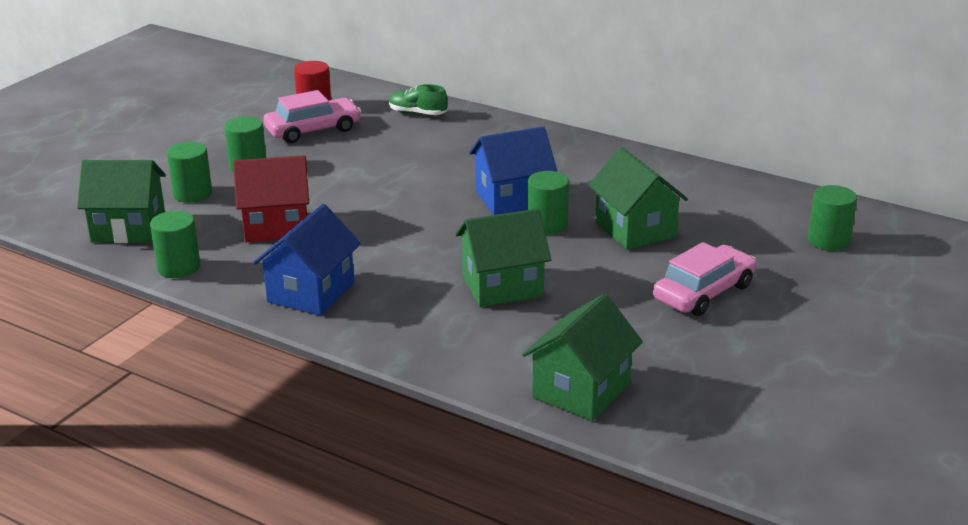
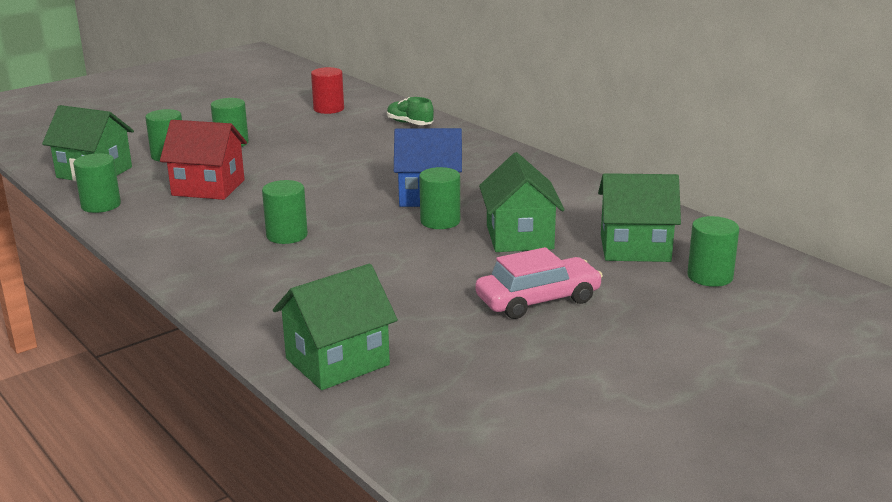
camera: 20 degrees right, 5 degrees down
(311, 292) = (183, 240): blue house -> none
(313, 130) = (310, 124): pink car -> none
(412, 268) = (287, 235): none -> green cylinder
(502, 286) = (351, 262): green house -> green house (635, 248)

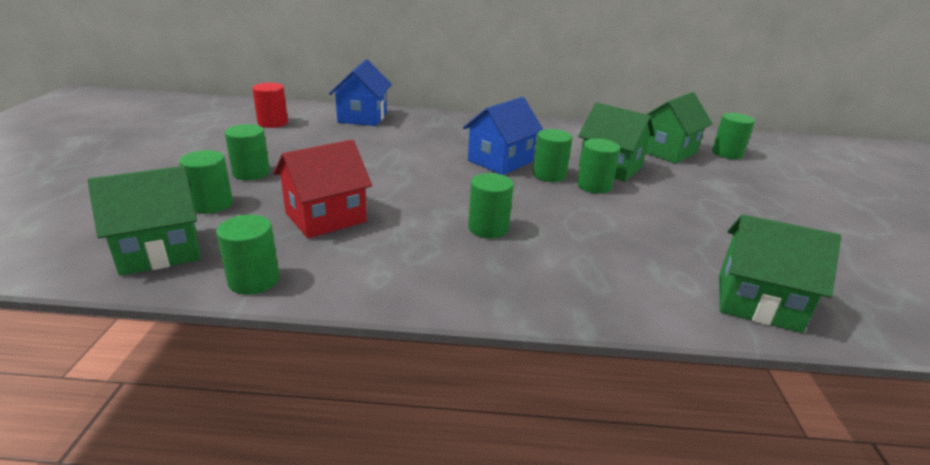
camera: 50 degrees left, 5 degrees up
(337, 362) = (757, 302): green house -> green house turned 75 degrees counterclockwise
(409, 123) = (362, 117): green shoe -> blue house
(455, 244) = (594, 186): none -> green cylinder
(538, 300) = (714, 200): pink car -> none

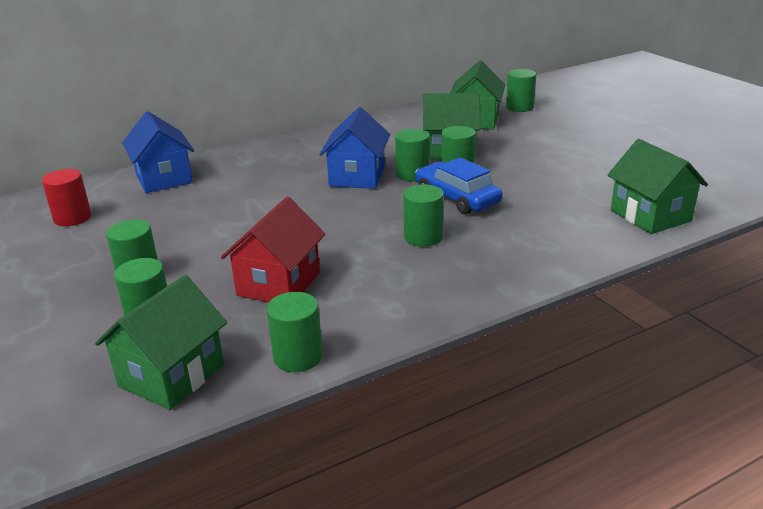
camera: 30 degrees left, 0 degrees up
(563, 207) = (457, 198): none -> blue car
(757, 302) = (650, 215): green house -> green house turned 75 degrees clockwise

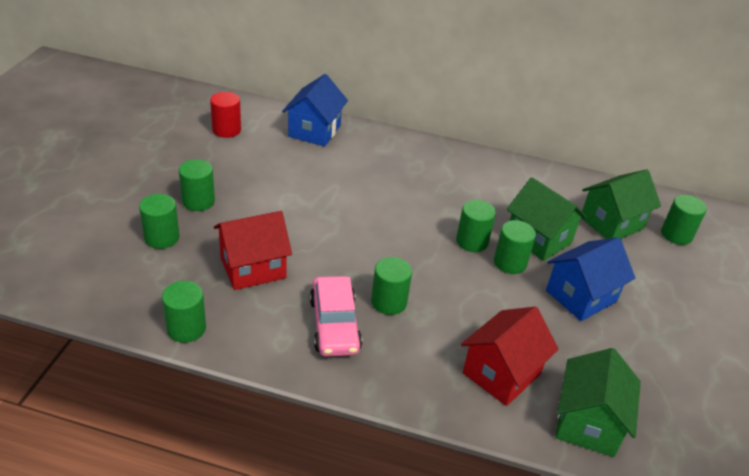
camera: 40 degrees right, 10 degrees up
(171, 375) = (119, 286): green house -> none
(357, 176) = (431, 215): blue house -> blue house (581, 296)
(411, 274) = (334, 325): none -> pink car
(457, 198) = (467, 287): blue car -> none
(563, 225) = (501, 373): none -> red house

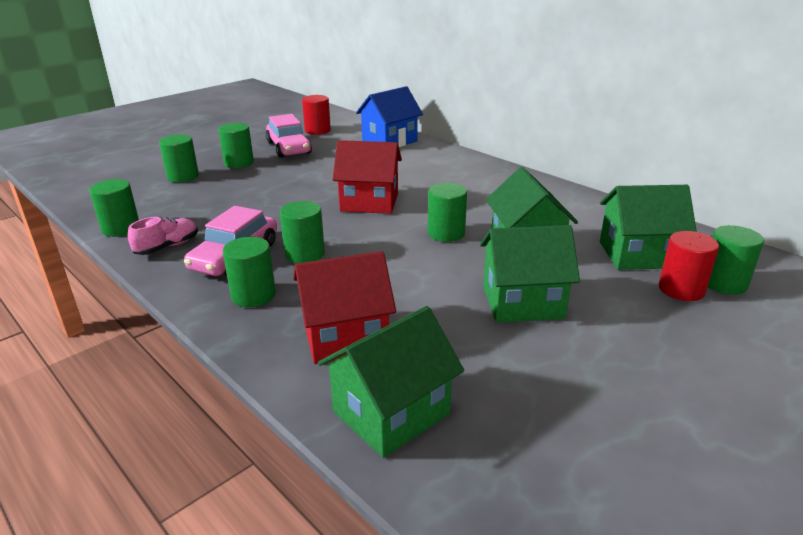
camera: 35 degrees right, 10 degrees down
(225, 165) = (288, 148): none -> pink car
(253, 268) = (222, 206): red house -> red house (369, 202)
(261, 335) = (167, 247): none -> pink shoe
(510, 263) = (468, 257): green cylinder -> green cylinder (253, 295)
(581, 296) = (522, 302): blue house -> green house
(658, 249) = (681, 289): none -> red cylinder

